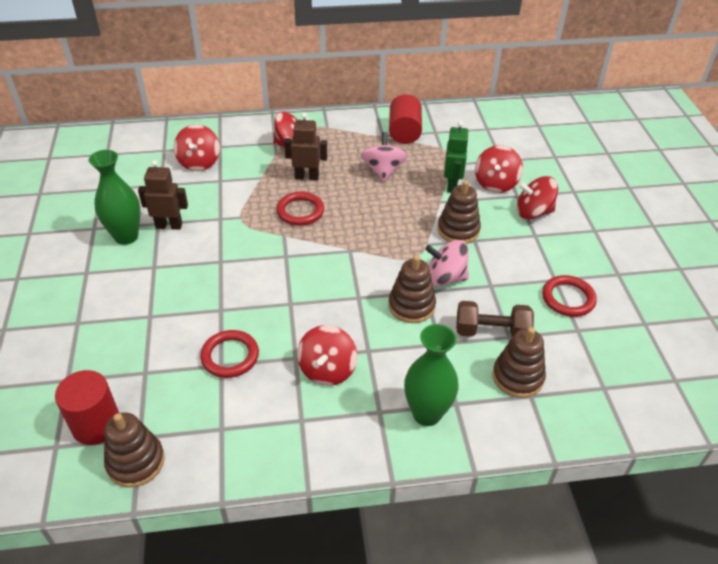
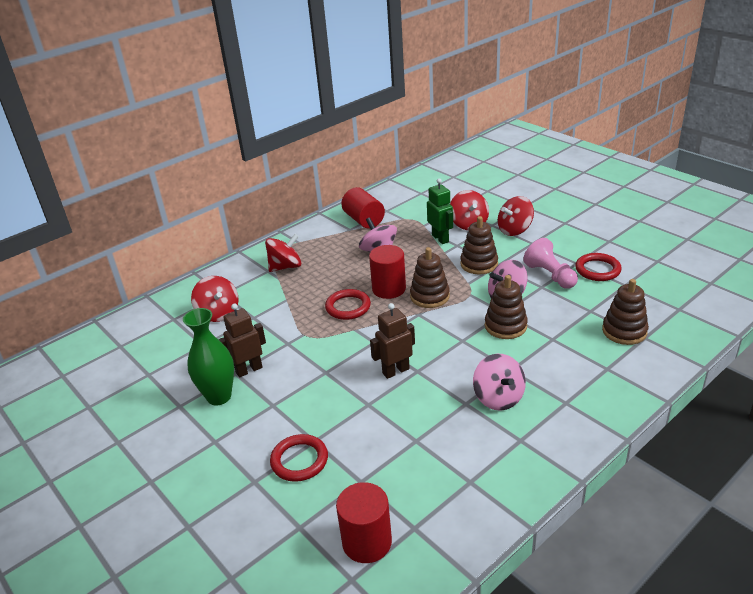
camera: 30 degrees left, 10 degrees down
(136, 462) = (433, 546): brown stacking toy -> brown stacking toy (429, 296)
(230, 356) = (415, 430): red ring -> red ring (299, 460)
(307, 177) = (324, 282): brown robot -> brown robot (395, 371)
(327, 370) = (498, 398): red spinning top -> pink spinning top
(352, 212) = (389, 289): none -> red cylinder
(427, 413) = (597, 385): green vase -> none
(491, 332) = (576, 314): brown dumbbell -> none
(512, 278) = (550, 275): none -> pink pawn

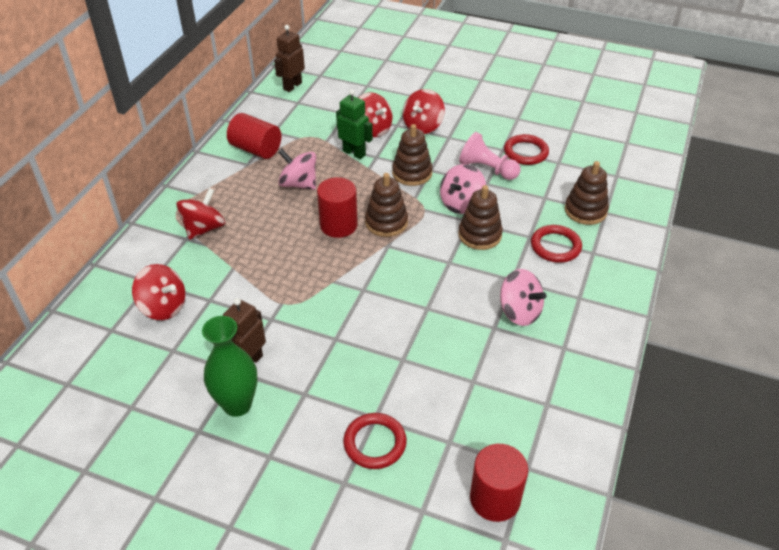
camera: 30 degrees left, 10 degrees up
(348, 307) = (309, 258): red ring -> red ring (555, 246)
(395, 371) = (406, 315): brown robot -> brown robot (292, 86)

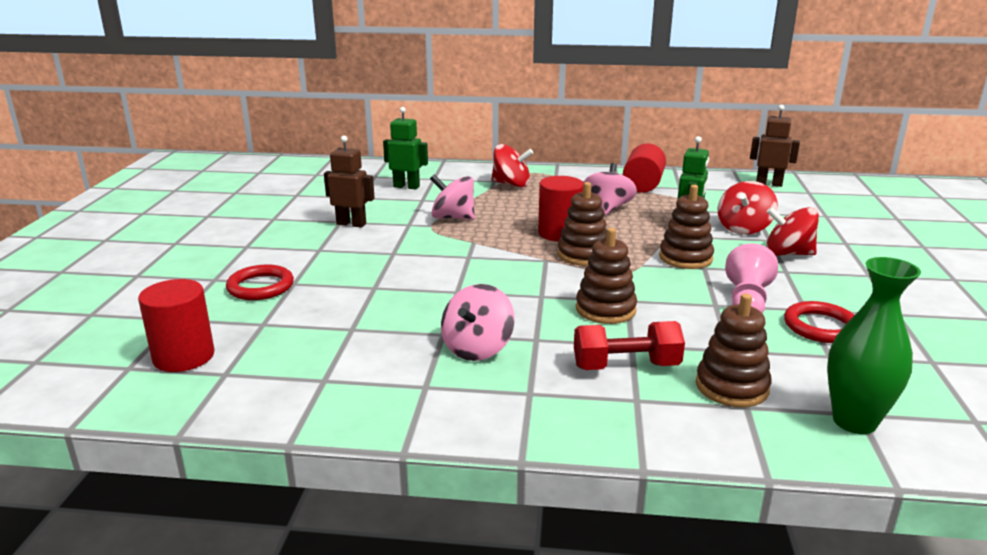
camera: 75 degrees right, 20 degrees down
(163, 307) = (406, 187): red spinning top -> green robot
(237, 404) = (302, 227): green vase -> green vase (854, 421)
(461, 203) = (657, 292): pink spinning top -> pink spinning top (453, 218)
(555, 246) = (626, 366): red ring -> red dumbbell

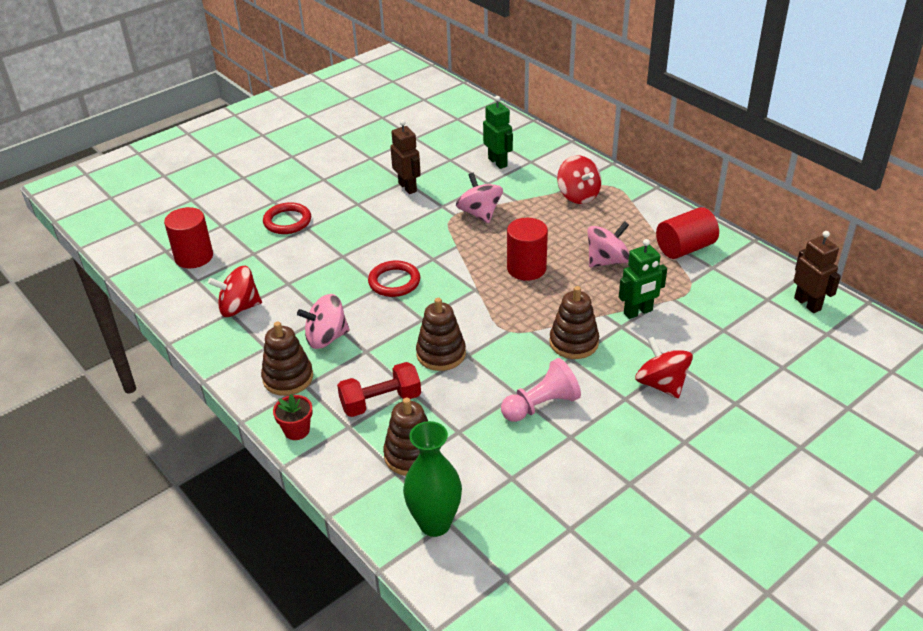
camera: 45 degrees right, 15 degrees up
(583, 255) = (507, 298): brown stacking toy -> brown stacking toy (288, 378)
(595, 432) = (297, 430): none -> red flower pot
(626, 366) = (381, 402): red dumbbell -> red dumbbell turned 60 degrees counterclockwise
(744, 228) = (677, 340): red spinning top -> red spinning top (239, 308)
(820, 327) = (551, 455): red ring -> red ring (394, 282)

